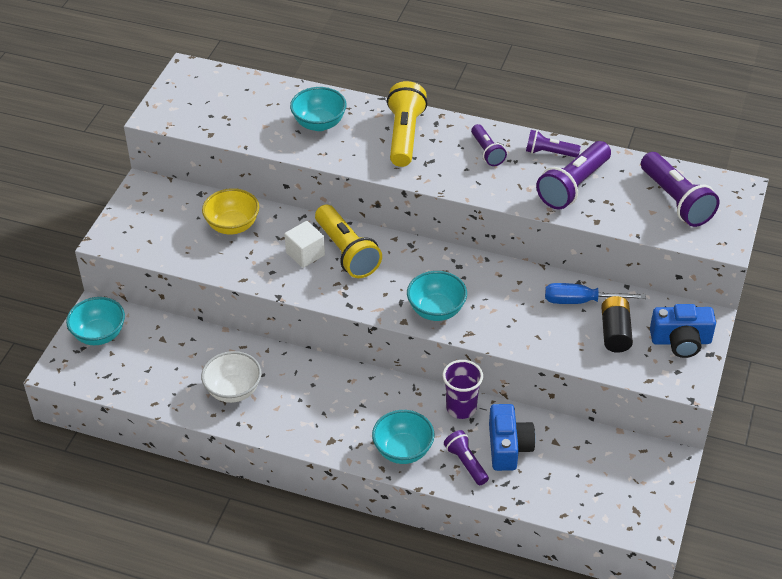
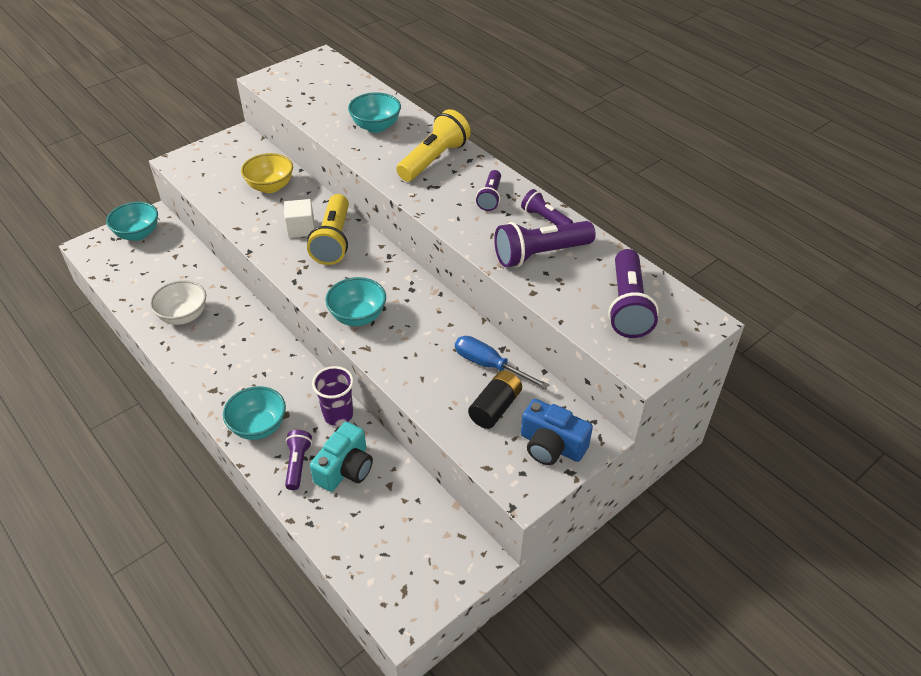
camera: 30 degrees right, 0 degrees up
(508, 447) = (345, 468): blue camera -> turquoise camera

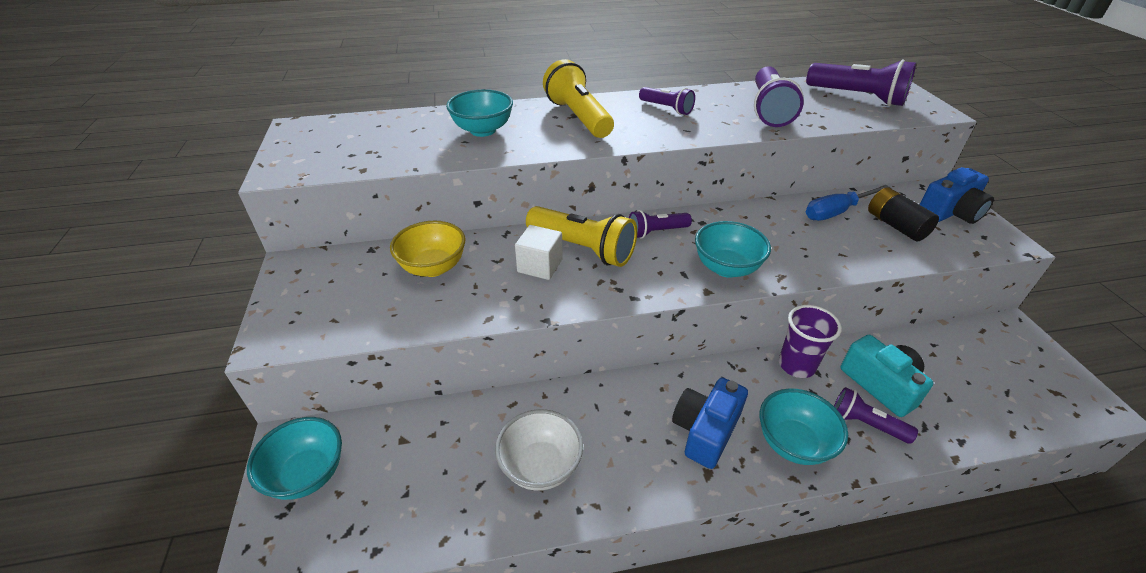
camera: 60 degrees left, 5 degrees down
(247, 380) = (705, 431): none -> blue camera
(545, 219) = (718, 96): purple flashlight -> purple flashlight (656, 232)

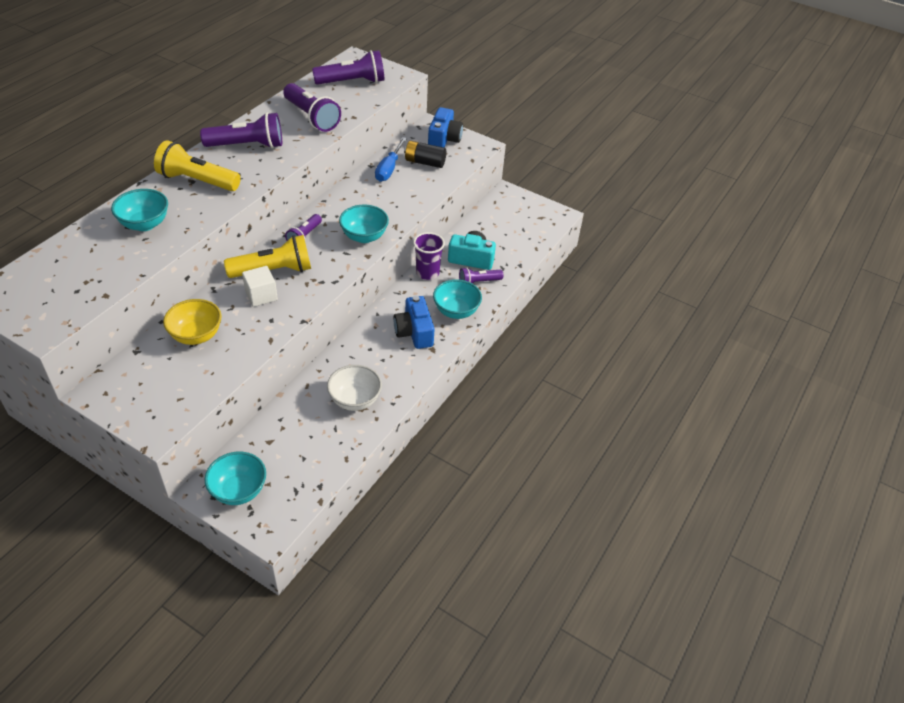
camera: 50 degrees left, 5 degrees up
(666, 108) = (247, 145): purple flashlight -> purple flashlight, size x1.74

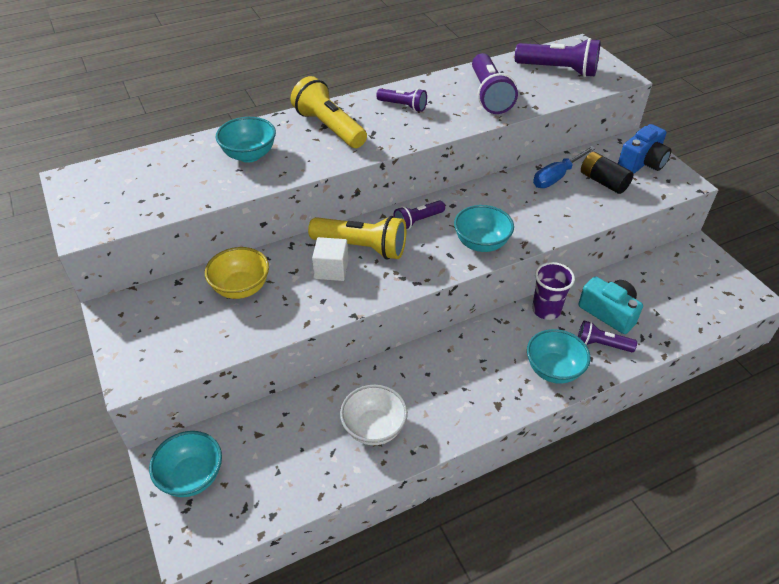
camera: 35 degrees right, 0 degrees up
(247, 145) = (403, 106): purple flashlight -> purple flashlight, size x0.58
(414, 332) = (489, 375): blue camera -> none

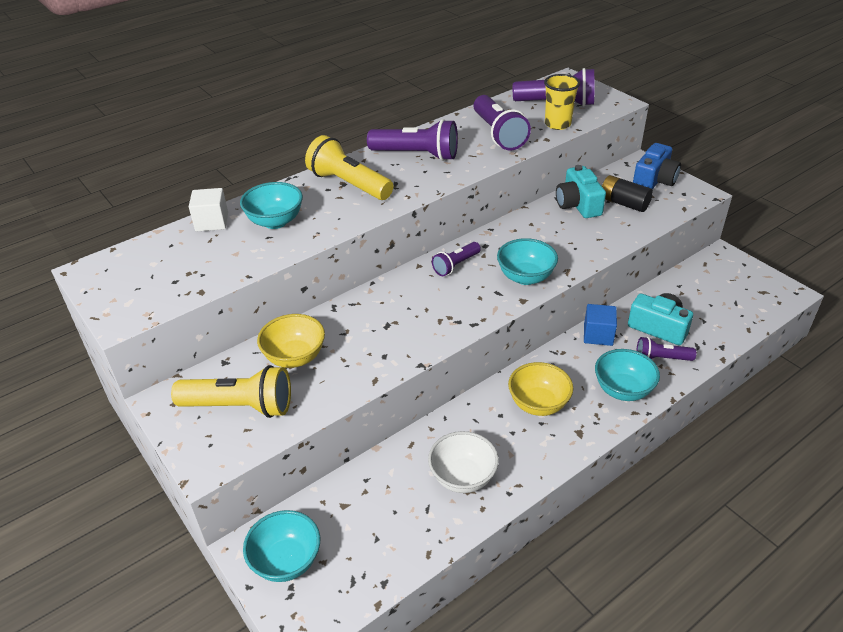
camera: 10 degrees left, 5 degrees down
(331, 269) = (383, 325): white cube -> white cube (212, 222)
(361, 247) = (407, 299): yellow flashlight -> yellow flashlight (240, 406)
(403, 106) = (416, 155): purple flashlight -> purple flashlight, size x1.74
(467, 369) = (538, 404): none -> yellow bowl
(546, 310) = (598, 335): purple cup -> blue cube
(552, 92) = (557, 124): none -> yellow cup
(557, 177) = (578, 205): blue screwdriver -> turquoise camera

